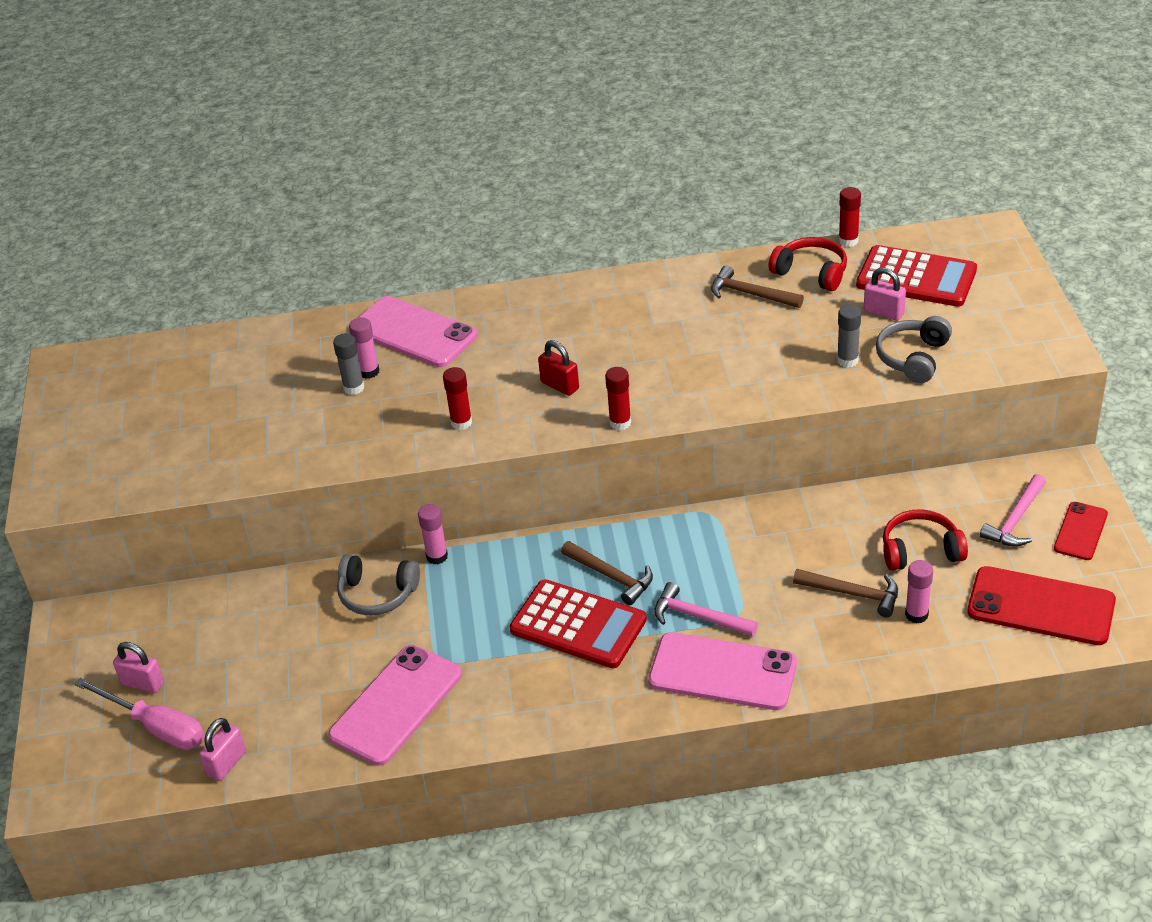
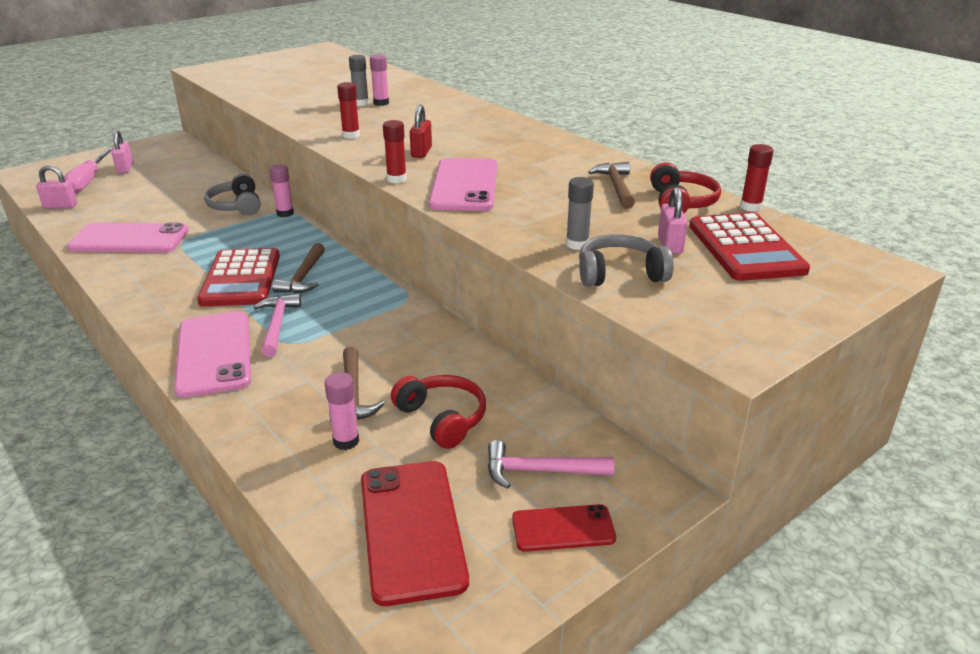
camera: 55 degrees right, 10 degrees down
(414, 332) = (434, 104): pink phone -> pink phone (464, 185)

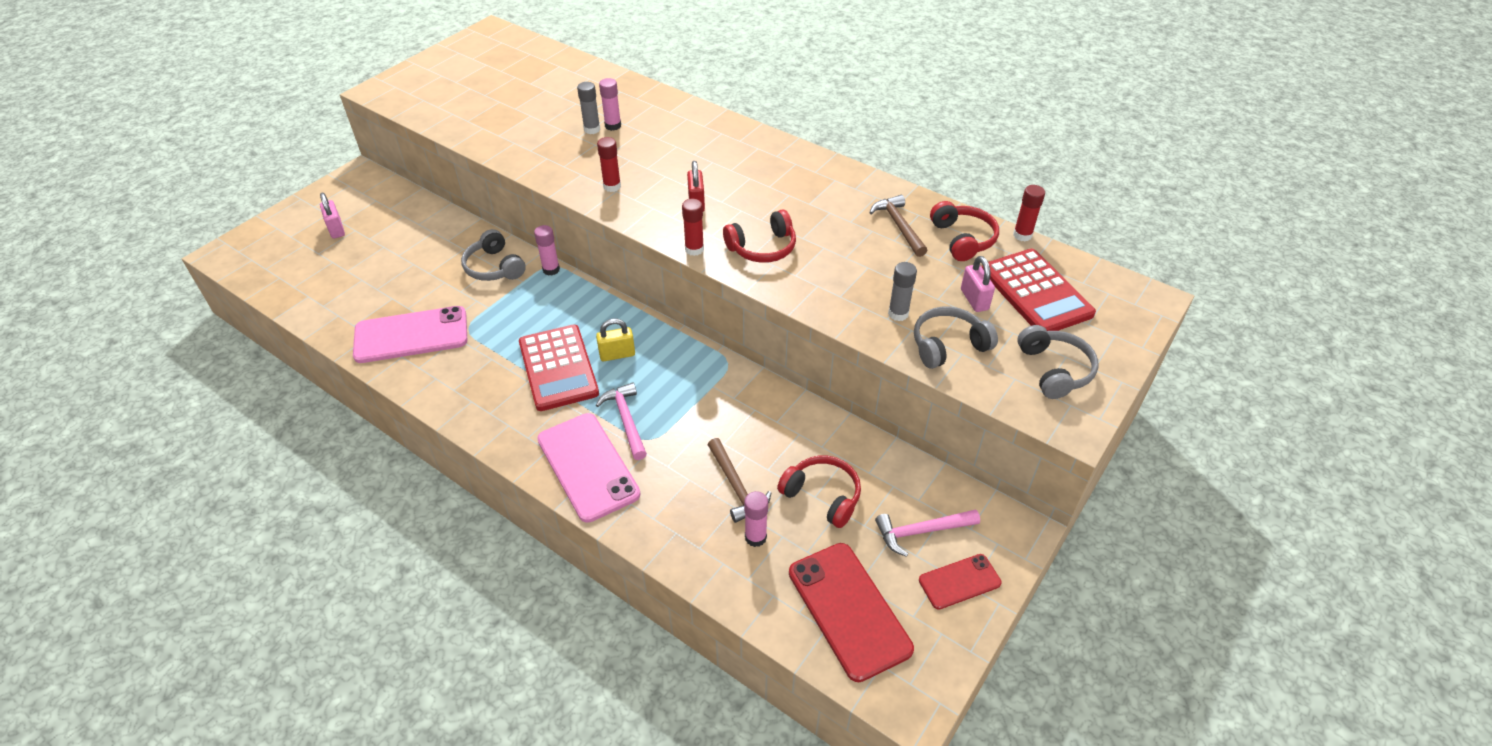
camera: 15 degrees left, 15 degrees up
(60, 206) = (303, 300): pink padlock -> none
(88, 181) = (308, 256): pink screwdriver -> none
(303, 277) = (617, 354): brown hammer -> yellow padlock
(464, 185) = (762, 248): pink phone -> red headphones
(738, 309) = (1054, 370): none -> grey headphones

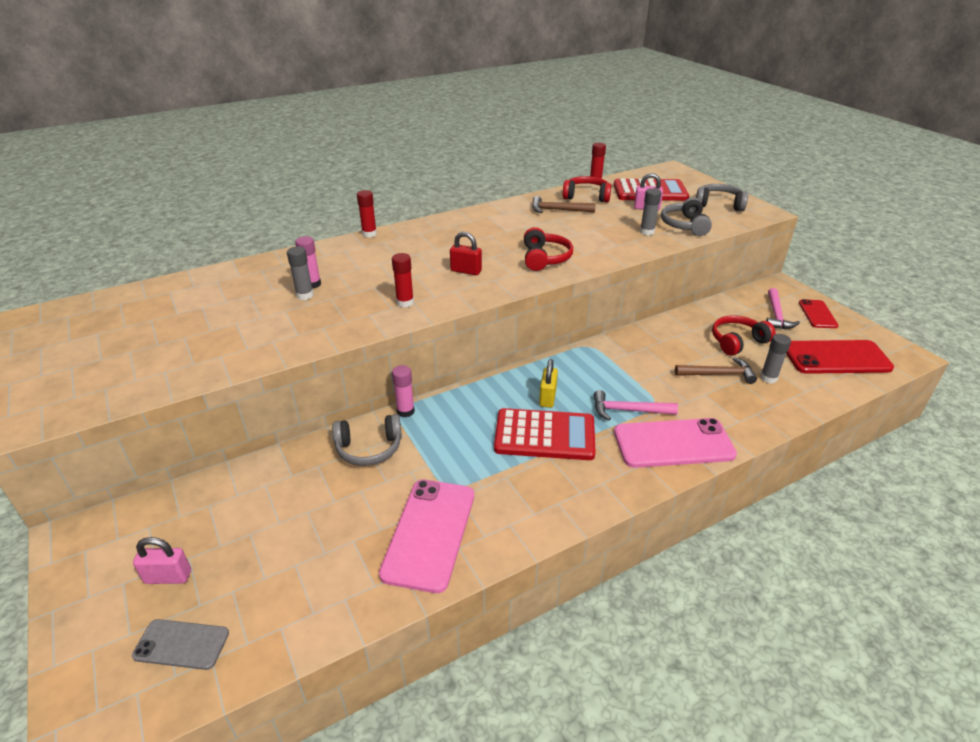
camera: 65 degrees left, 10 degrees down
(287, 260) = (181, 644): none -> grey phone
(694, 249) = (525, 284): red glue stick -> red glue stick (369, 234)
(755, 537) = (768, 378): pink glue stick -> grey glue stick

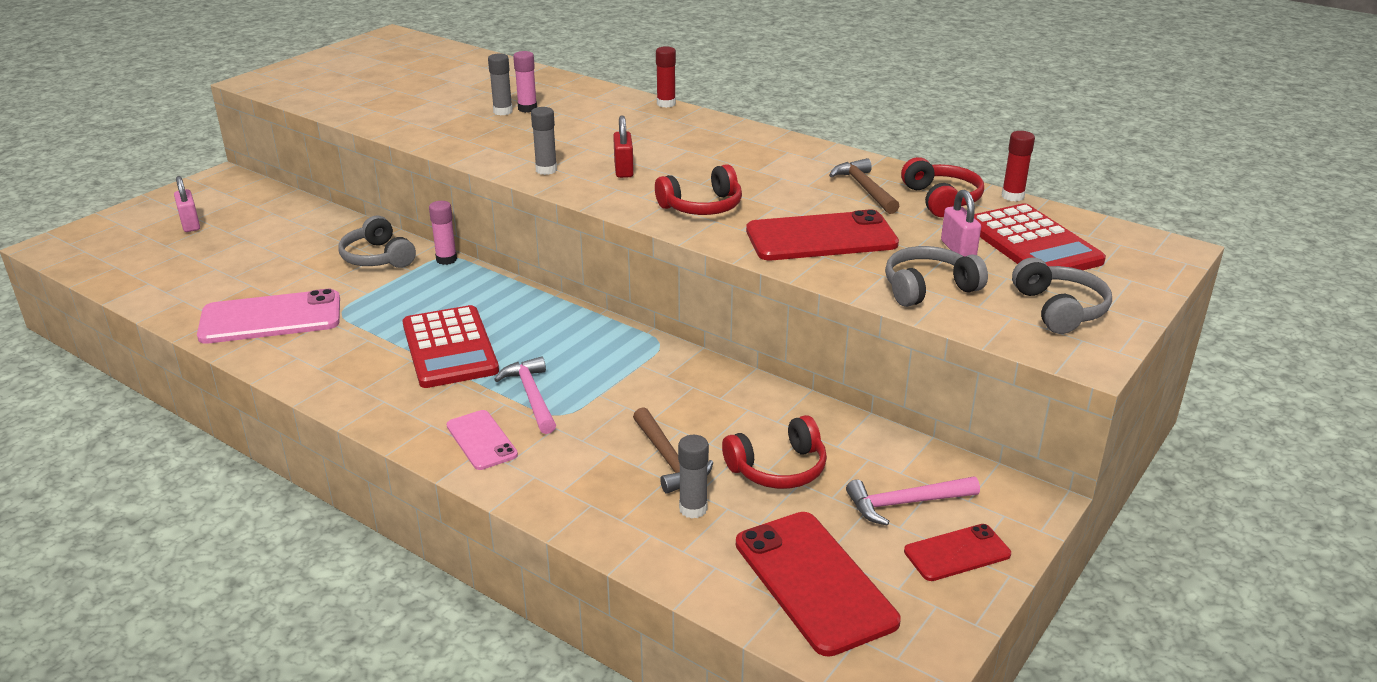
camera: 65 degrees right, 5 degrees down
(181, 644) = (127, 251): grey phone -> none
(405, 302) = (524, 157): red glue stick -> none
(547, 398) = (523, 335): yellow padlock -> none
(611, 236) = (821, 237): none -> red phone
(647, 232) = (866, 261): grey glue stick -> grey glue stick (546, 170)
(673, 443) = (481, 440): pink phone -> pink phone, size x0.56
(737, 341) = (778, 468): red headphones -> red headphones turned 120 degrees clockwise

